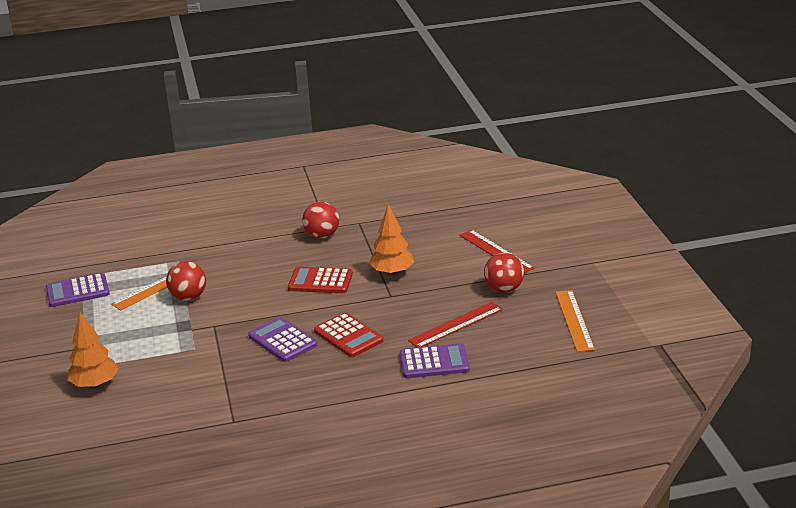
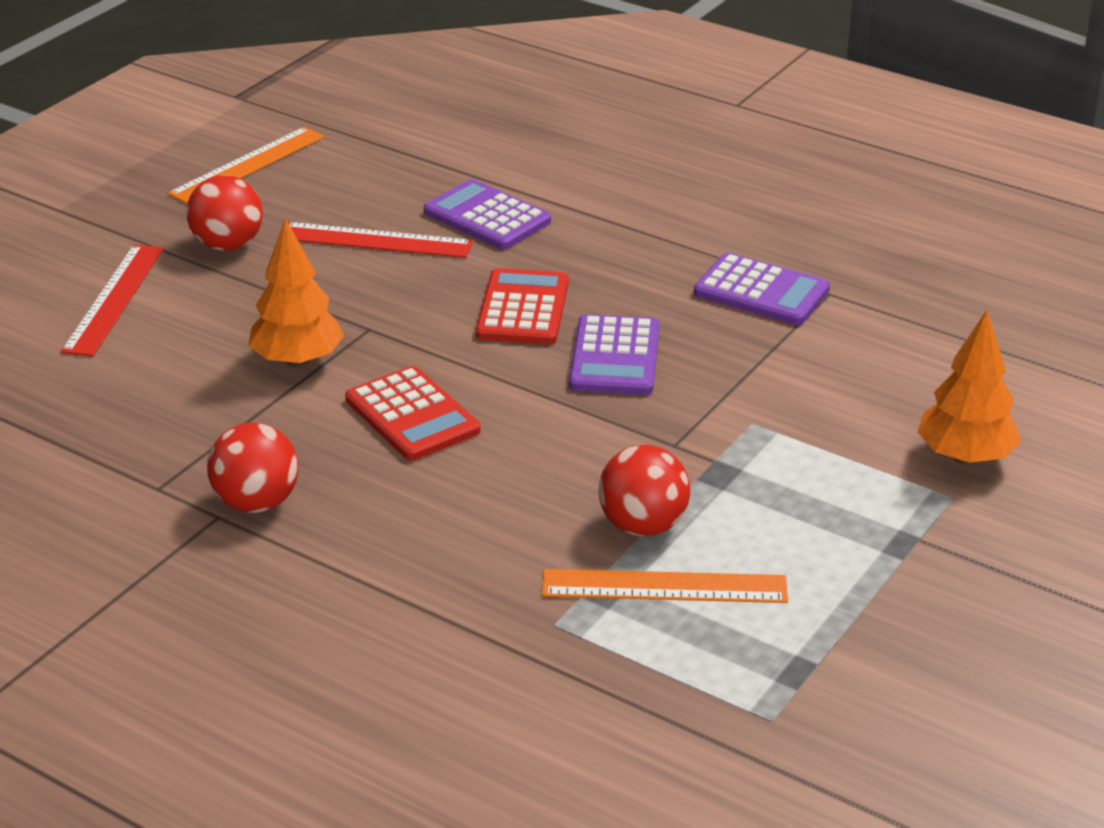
camera: 135 degrees left, 5 degrees up
(77, 291) = (816, 681): purple calculator -> purple calculator (761, 291)

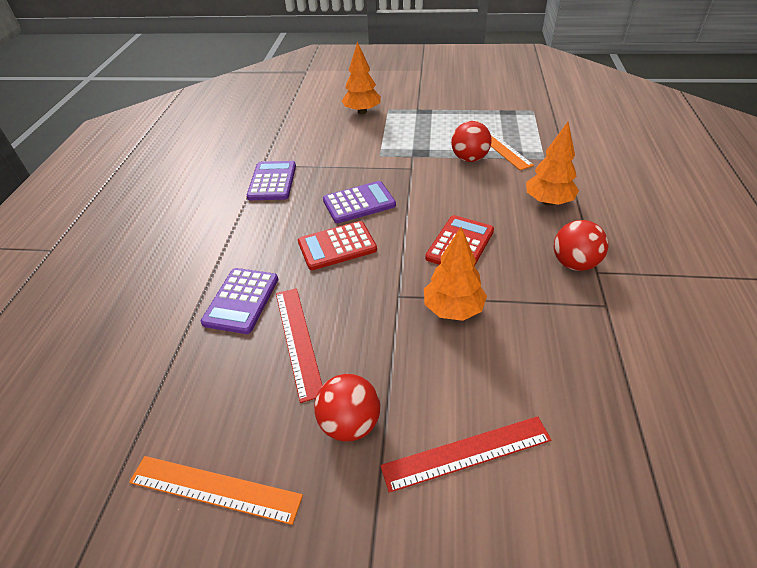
camera: 115 degrees left, 10 degrees up
(419, 555) = (548, 202): none -> orange tree

